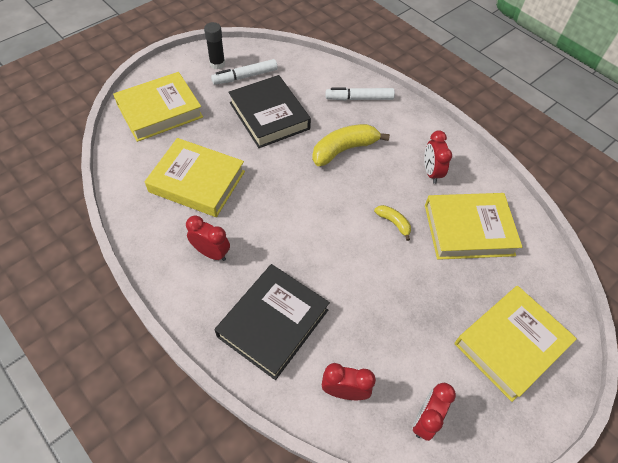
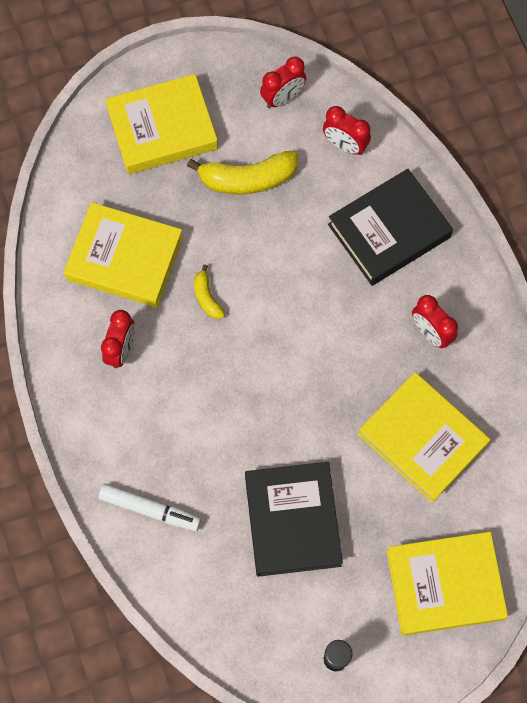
camera: 155 degrees left, 15 degrees up
(245, 76) = (300, 615): white marker -> none
(344, 150) = (215, 424): yellow banana -> yellow banana (248, 179)

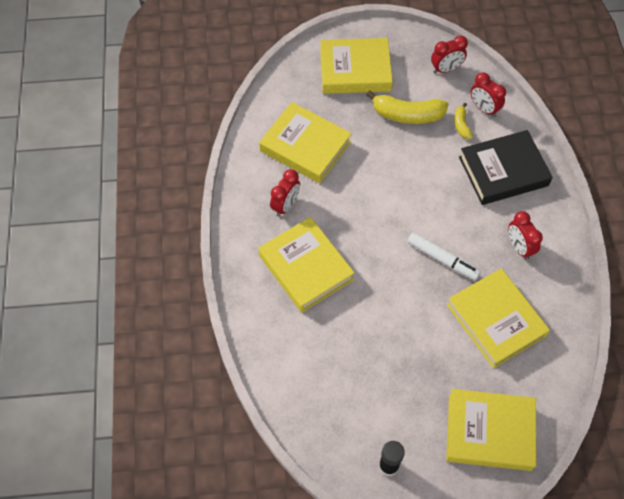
camera: 15 degrees right, 10 degrees down
(149, 509) = (275, 319): white marker -> white marker (442, 259)
(170, 429) = (306, 267): none -> yellow book
(207, 297) = (357, 185): yellow banana -> yellow banana (461, 125)
(293, 521) = (381, 354): black book -> none

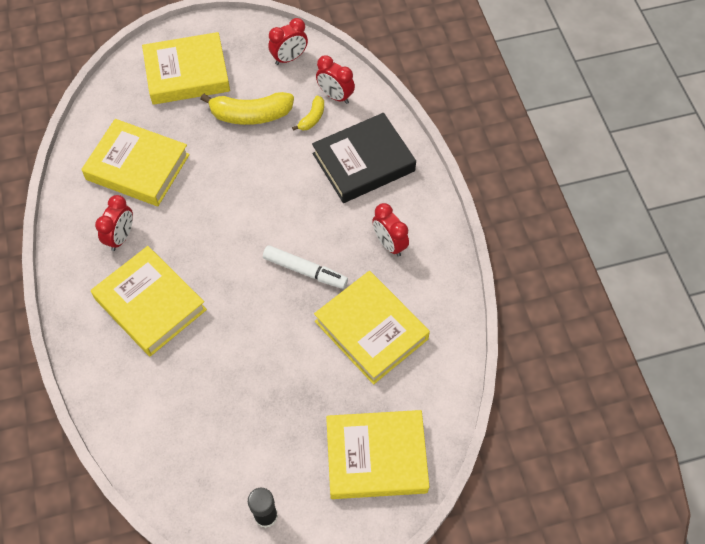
camera: 10 degrees left, 0 degrees up
(461, 125) = (312, 118): yellow banana -> yellow banana turned 135 degrees counterclockwise

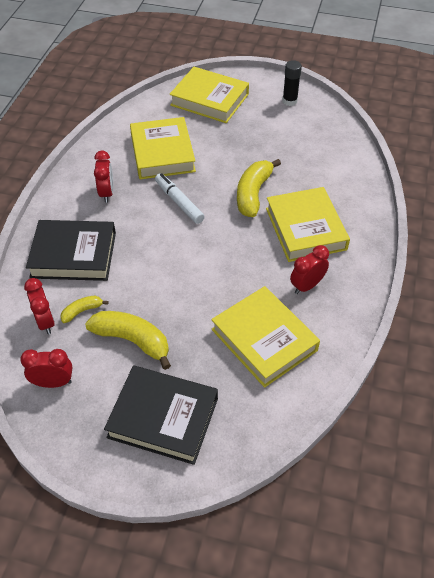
camera: 150 degrees left, 10 degrees down
(187, 73) = (163, 418): yellow book -> black book
(231, 323) = (253, 194): none -> yellow banana

